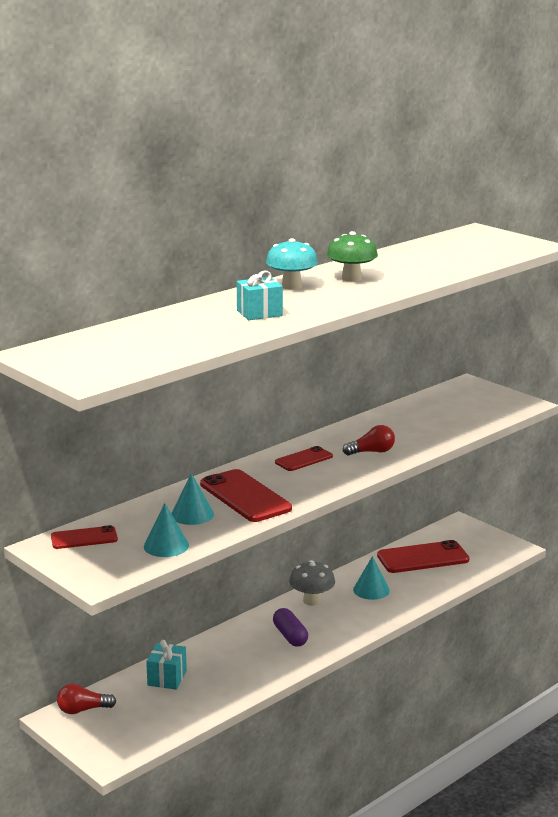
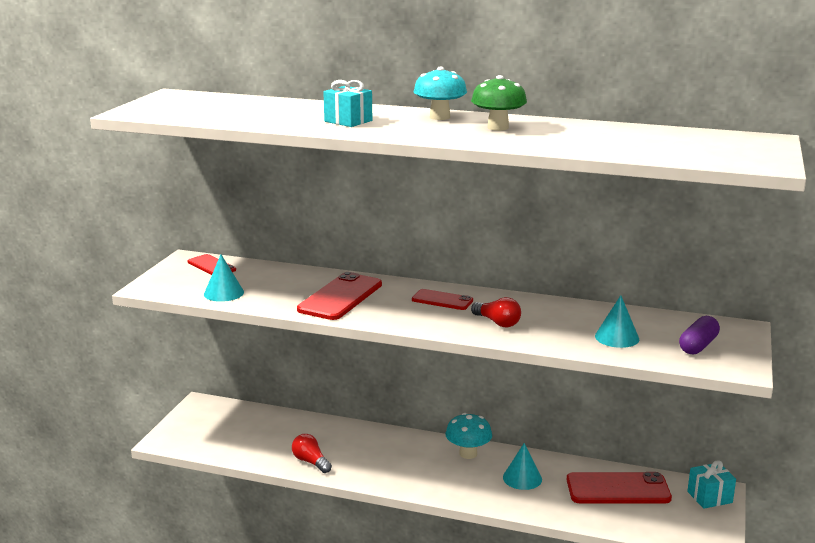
camera: 60 degrees right, 0 degrees up
(83, 710) = (217, 409): red light bulb -> red light bulb (310, 462)
(167, 678) = (286, 427): turquoise gift -> turquoise gift (709, 497)
(192, 514) = (286, 288): turquoise cone -> turquoise cone (617, 337)
(290, 636) = (399, 461): purple capsule -> purple capsule (698, 345)
(312, 601) = (468, 454): grey mushroom -> turquoise mushroom
(423, 558) = (618, 489): red phone -> red phone turned 45 degrees counterclockwise

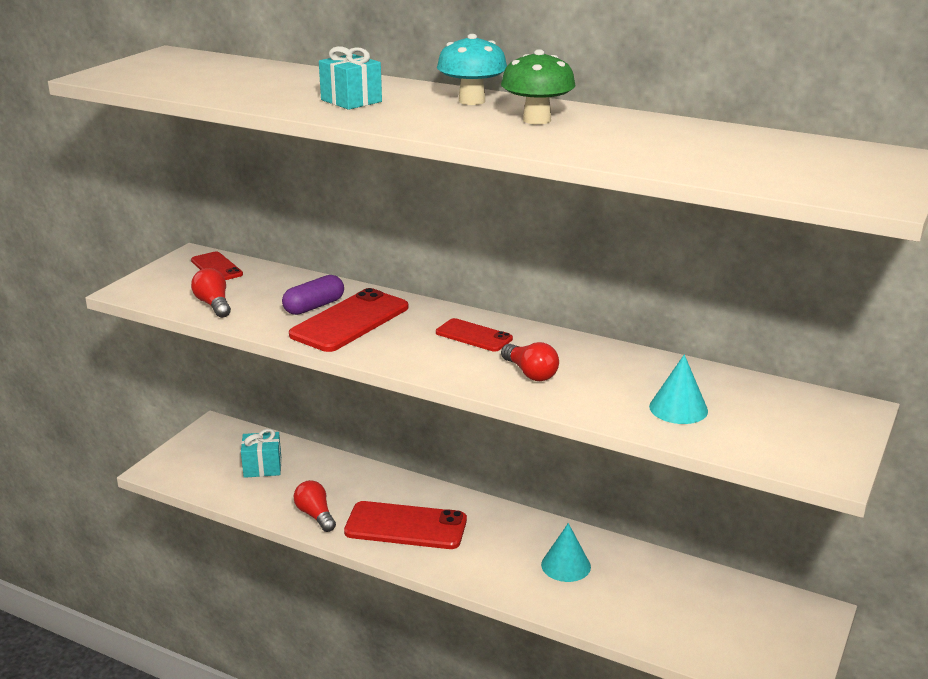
camera: 10 degrees right, 5 degrees up
(223, 293) = (213, 304): turquoise cone -> red light bulb
(468, 454) = (509, 525): turquoise mushroom -> none
(618, 489) = (684, 594): red phone -> red phone (406, 526)
(698, 345) = (784, 430): purple capsule -> purple capsule (314, 306)
(709, 497) = (802, 620): turquoise gift -> turquoise gift (262, 467)

